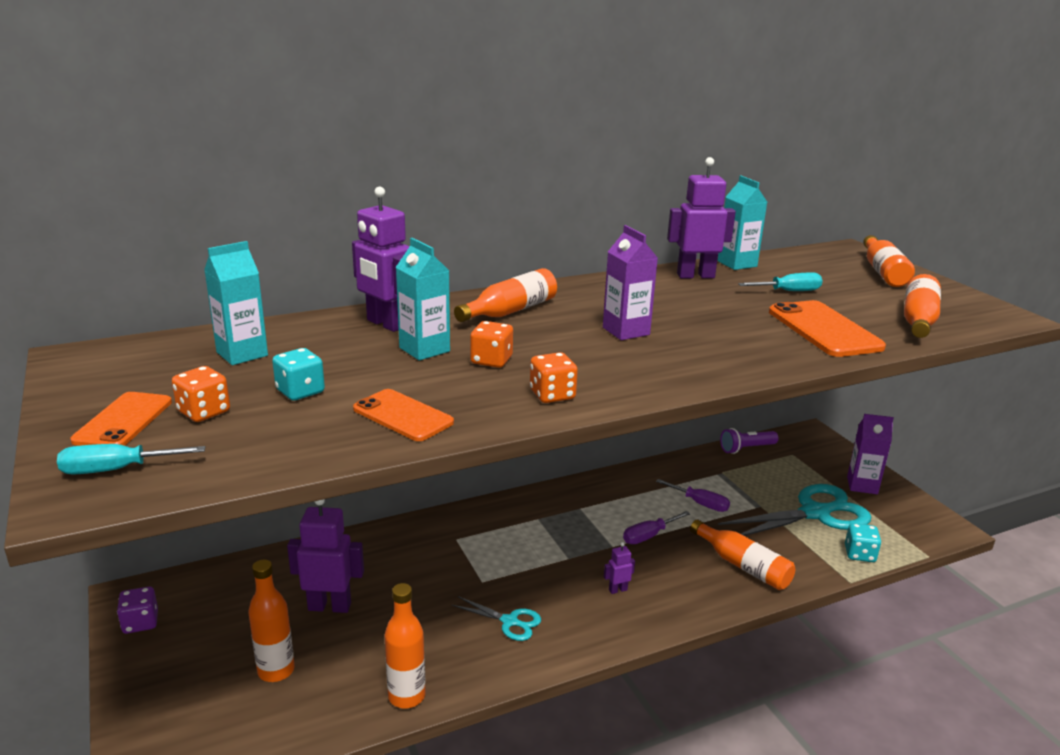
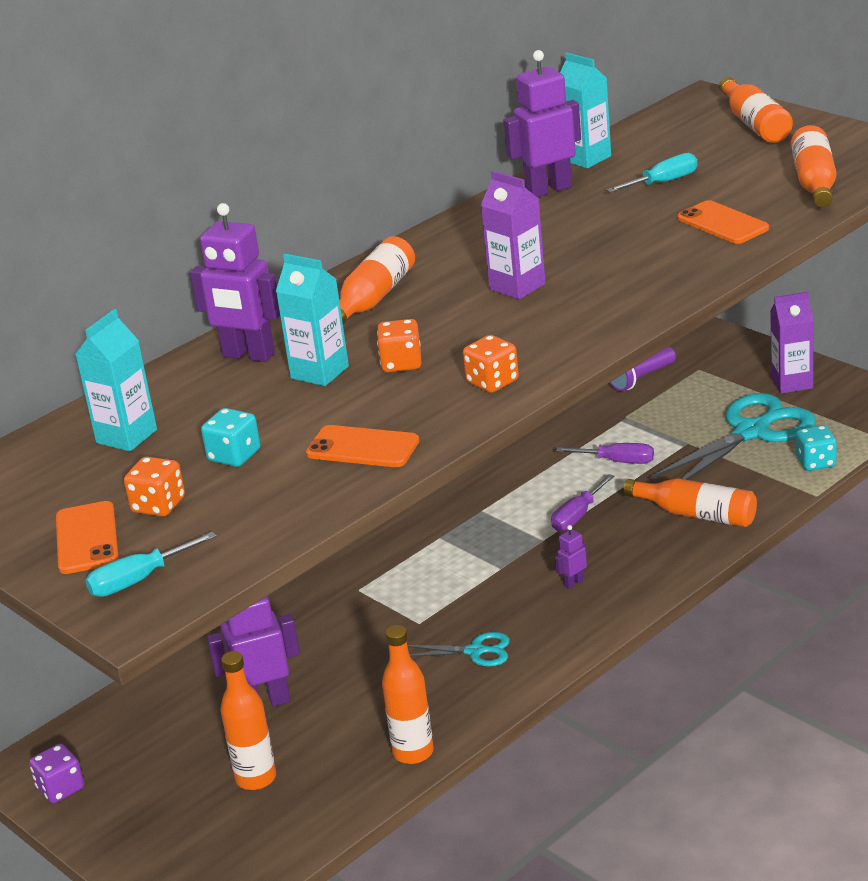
camera: 15 degrees left, 5 degrees up
(824, 329) = (722, 223): orange phone -> orange phone, size x0.66

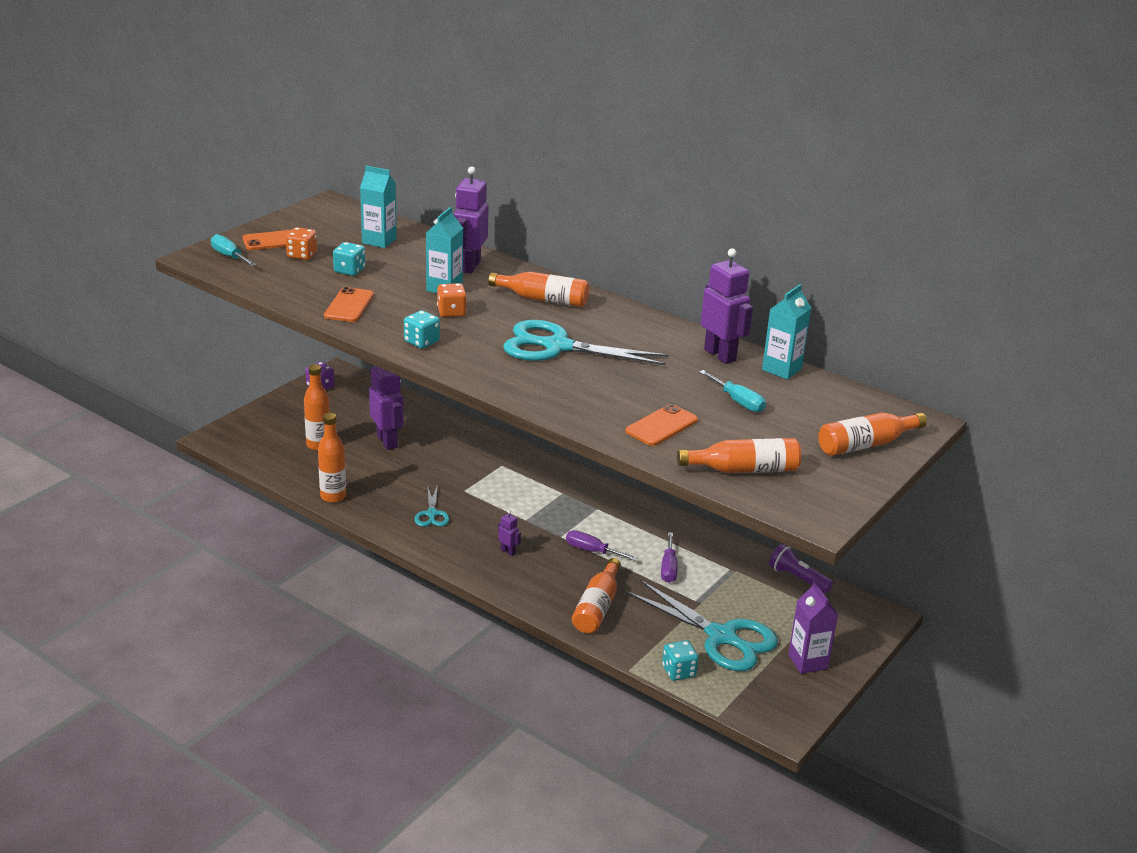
camera: 75 degrees right, 0 degrees up
(492, 382) = (421, 342): orange dice -> turquoise dice
(517, 287) = (557, 347): purple carton -> turquoise scissors

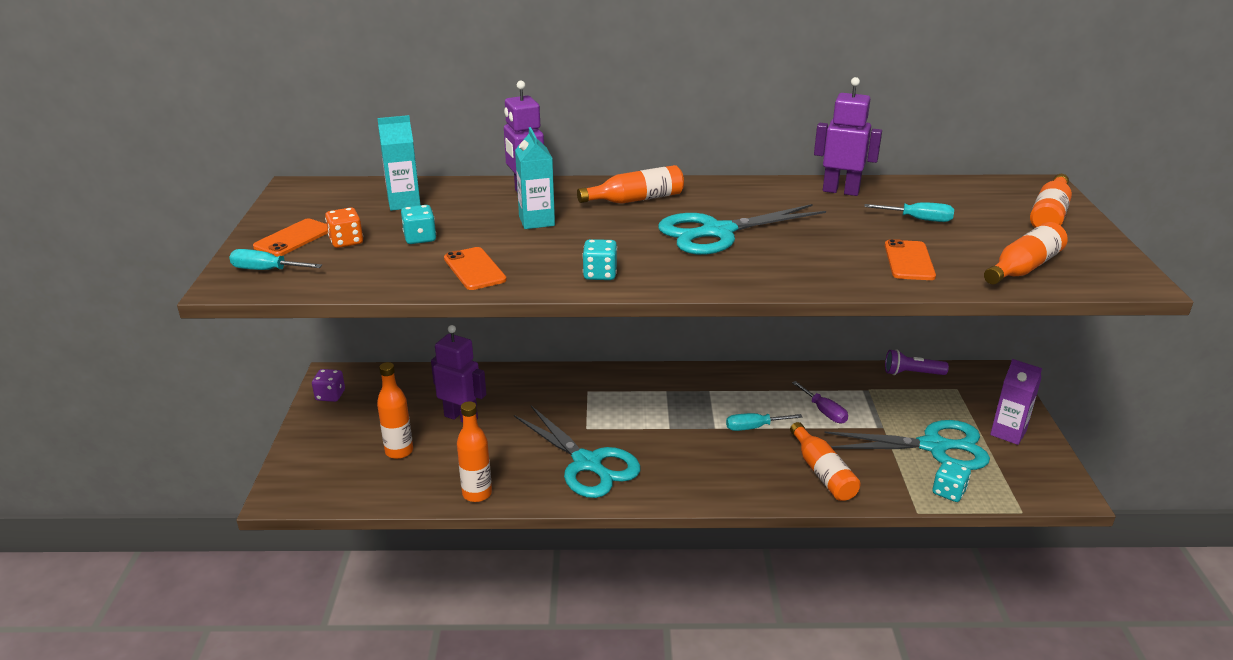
camera: 35 degrees left, 0 degrees up
(432, 514) = (587, 463): turquoise scissors -> turquoise scissors, size x2.04
(451, 312) = (579, 239): orange dice -> none
(508, 551) = (693, 463): purple robot -> none
(592, 551) = (754, 427): purple screwdriver -> turquoise screwdriver
(781, 369) = (897, 185): turquoise carton -> none

